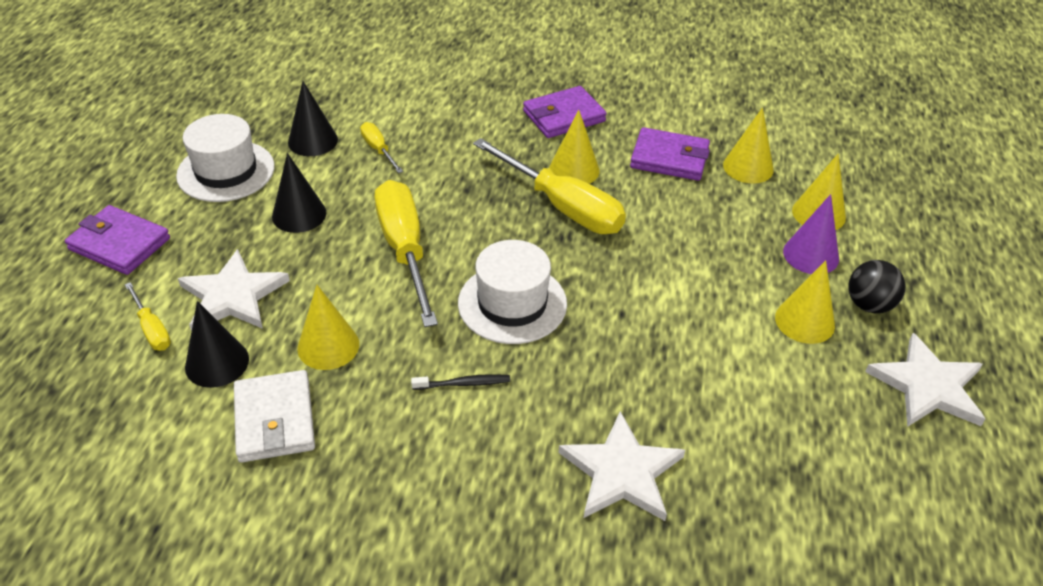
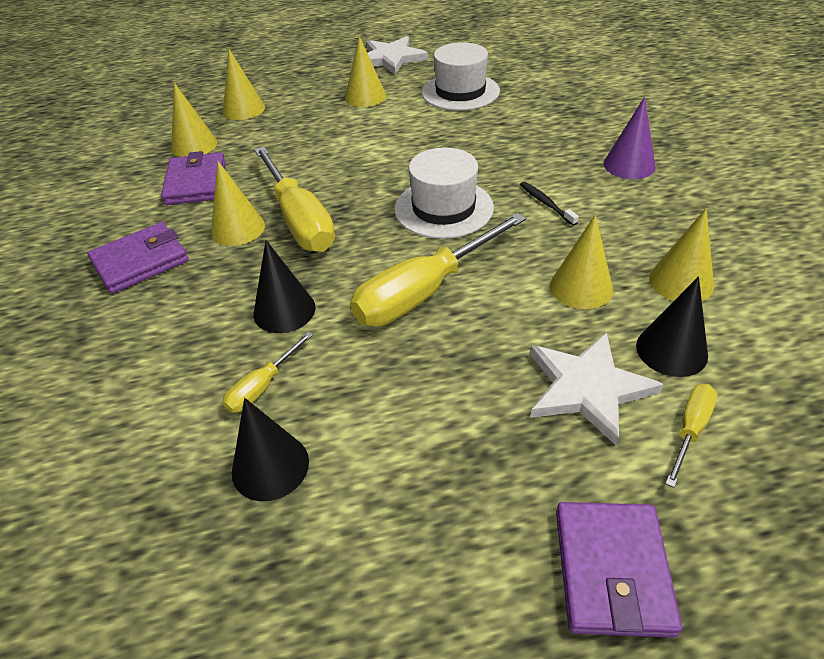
camera: 110 degrees left, 0 degrees up
(226, 171) = (387, 536): white hat -> white hat (460, 92)
(275, 420) = (681, 282): white wallet -> yellow cone
(299, 214) = (425, 401): black cone -> black cone (284, 310)
(562, 206) = (299, 219): yellow screwdriver -> yellow screwdriver turned 135 degrees clockwise
(564, 116) = (140, 261): purple wallet -> purple wallet turned 75 degrees counterclockwise
(622, 472) = (551, 127): white star -> none
(811, 255) = (294, 105): purple cone -> purple cone (629, 165)
(869, 305) = (333, 81): black ball -> none

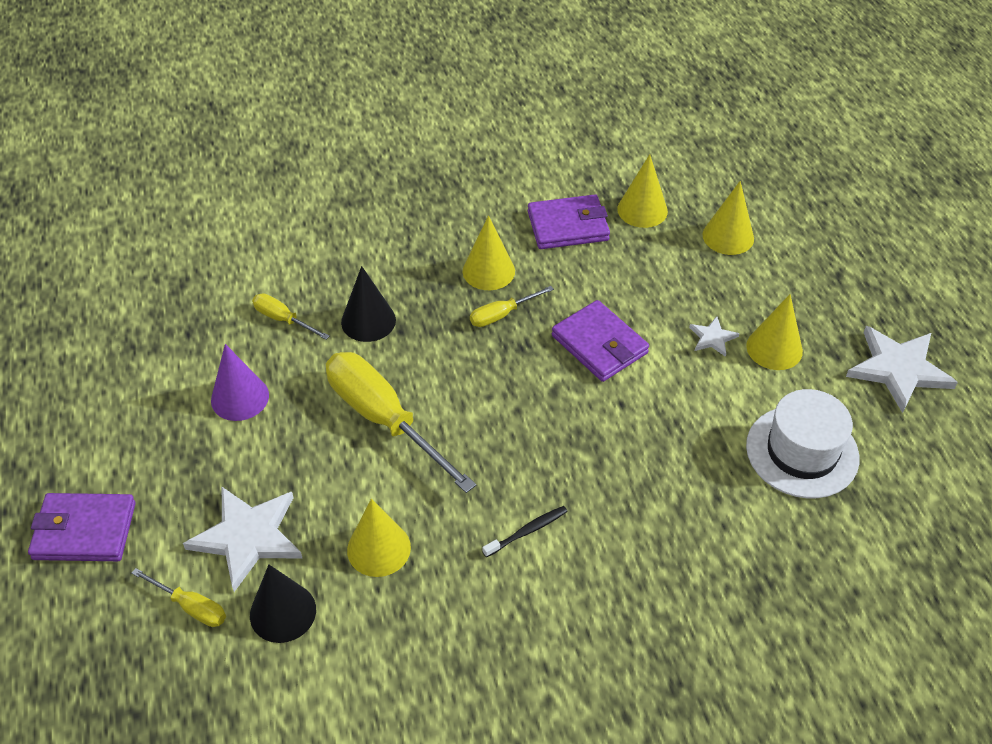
camera: 85 degrees right, 5 degrees up
(140, 261) = (442, 215): purple wallet -> purple wallet (599, 344)
(270, 466) = (207, 334): black cone -> none
(299, 219) = (502, 315): yellow screwdriver -> yellow screwdriver, size x0.47
(350, 119) = (712, 338): none -> white star
(443, 208) = (519, 433): white hat -> none
(629, 165) = (614, 633): purple cone -> purple cone (240, 397)
(681, 282) = (379, 643): yellow cone -> none

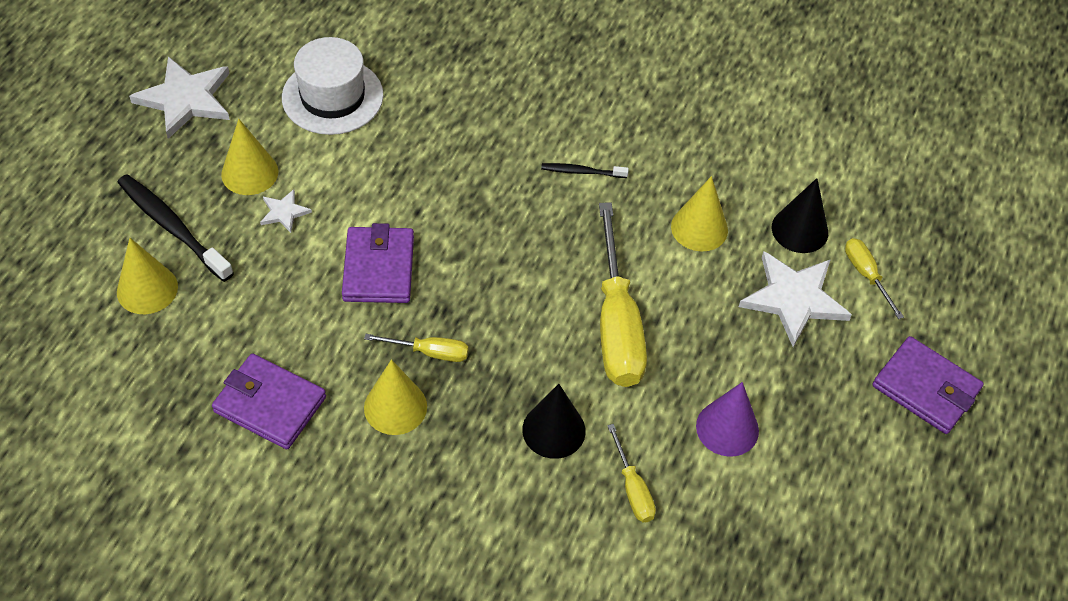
camera: 145 degrees left, 5 degrees up
(642, 210) = (182, 372): yellow cone -> none
(769, 279) = (172, 227): none -> black toothbrush

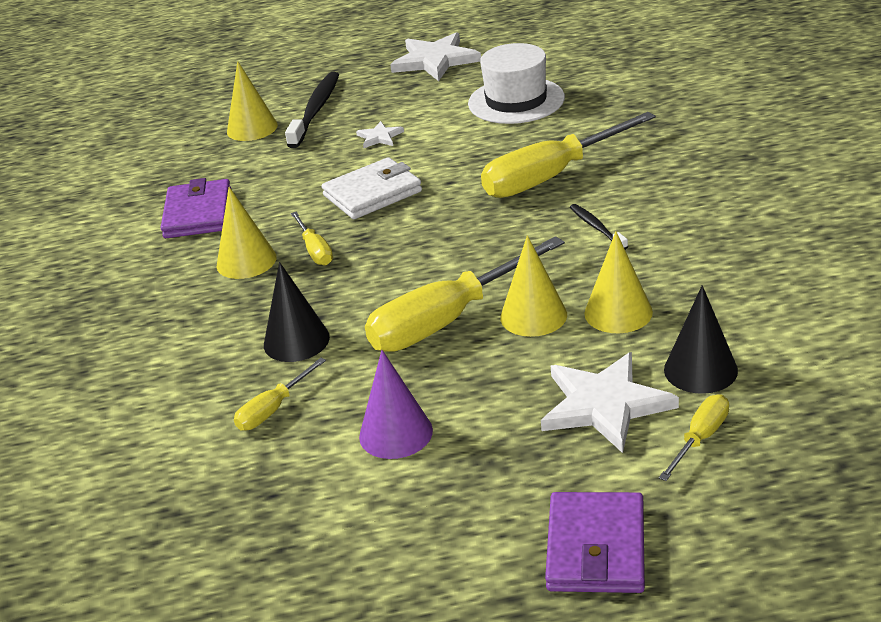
camera: 65 degrees right, 20 degrees down
(249, 173) = (399, 109): yellow cone -> yellow cone (533, 316)
(378, 268) = (372, 193): purple wallet -> white wallet
(481, 150) = (551, 176): none -> yellow screwdriver

